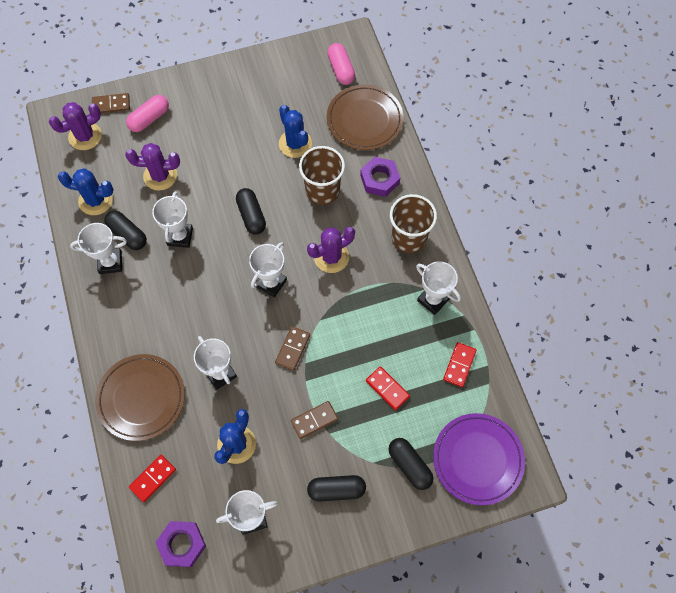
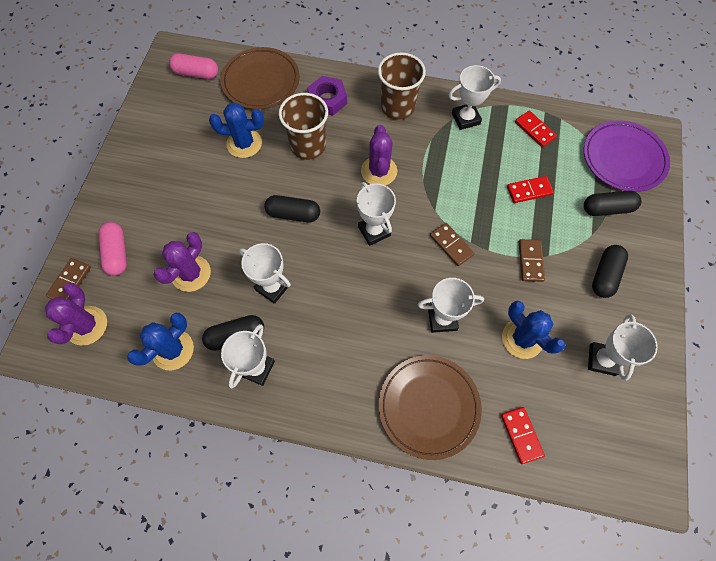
camera: 60 degrees left, 0 degrees up
(182, 544) = (602, 438): purple nut -> none

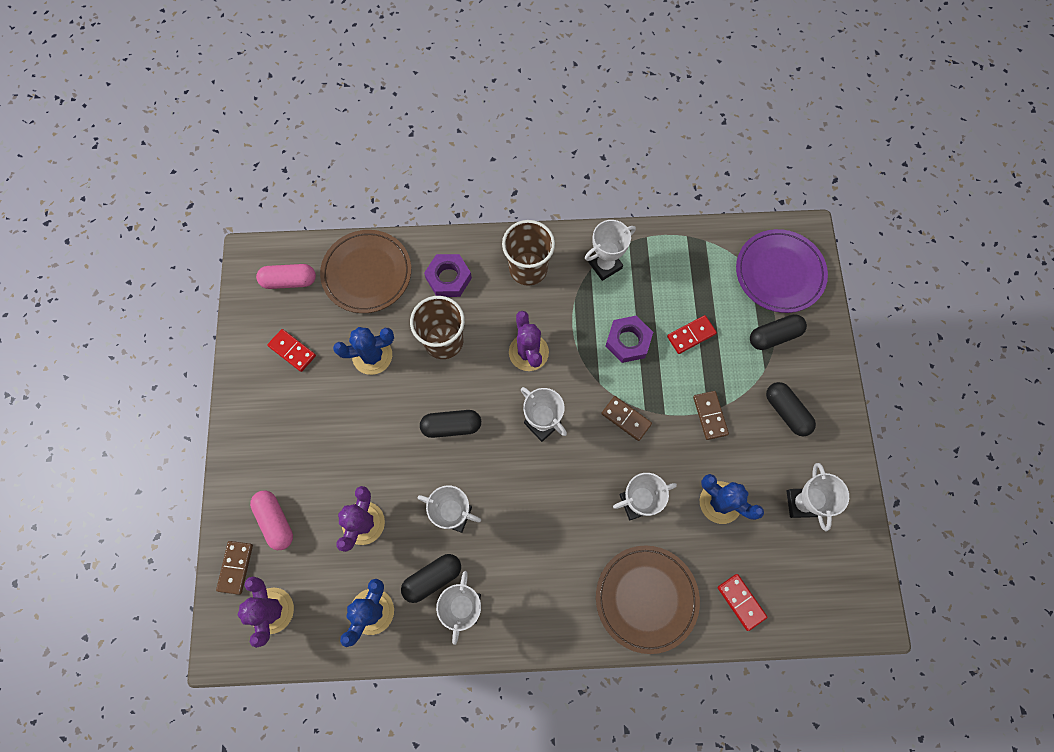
camera: 15 degrees left, 5 degrees up
(470, 182) = (628, 341): none -> purple nut
(534, 130) = (681, 261): red domino -> red domino (292, 351)
(604, 275) = (786, 412): black capsule -> black capsule turned 45 degrees counterclockwise

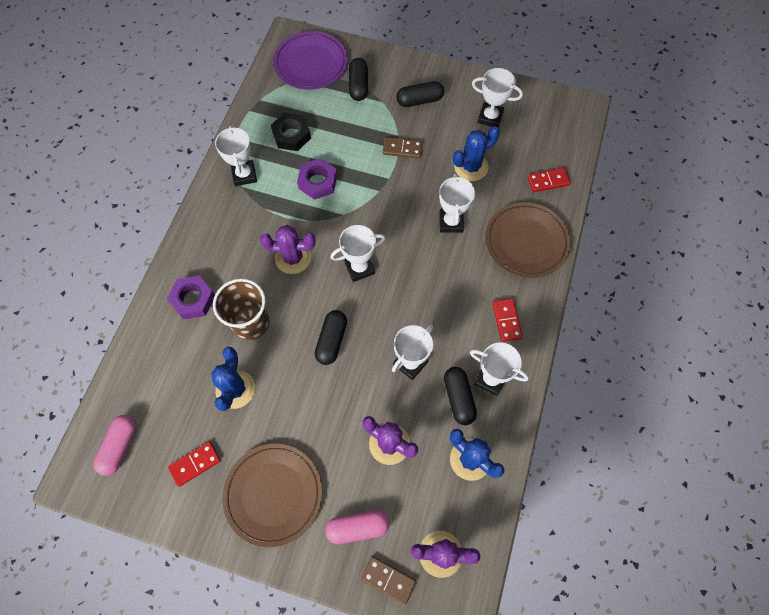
camera: 70 degrees left, 5 degrees down
(367, 273) = (151, 370): brown plate -> brown plate (273, 494)
(528, 268) = (217, 233): brown cup -> none
(626, 419) = (381, 206): brown domino -> none
(674, 291) = (291, 135): none -> black nut
(691, 335) = (333, 138): red domino -> red domino (506, 320)

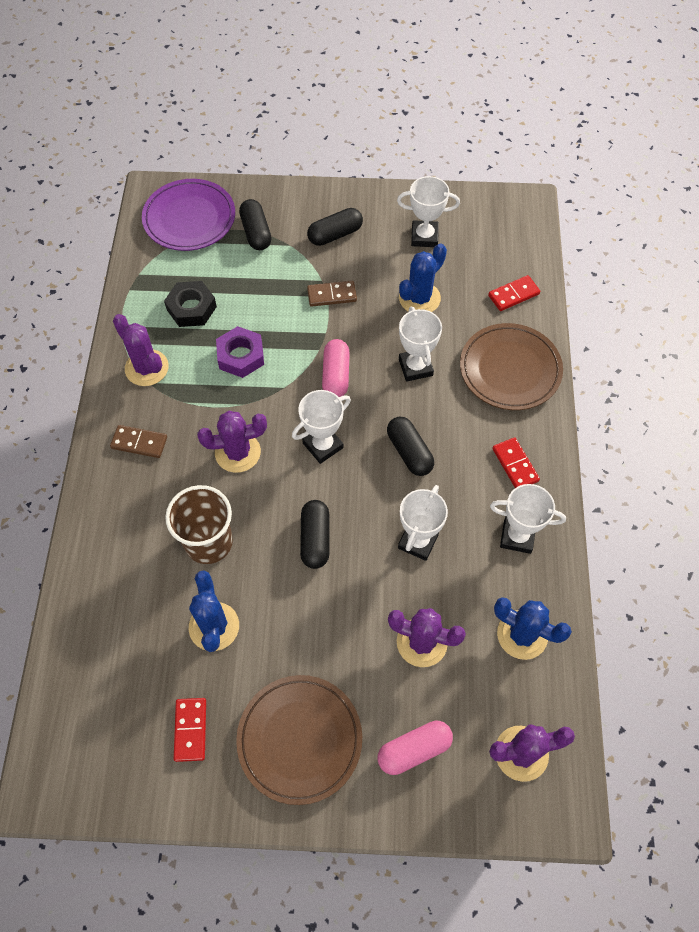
camera: 15 degrees left, 5 degrees down
(120, 446) = (88, 734): pink capsule -> pink capsule (336, 375)
(193, 299) = (127, 532): purple nut -> none
(195, 464) = (191, 730): red domino -> red domino turned 45 degrees counterclockwise
(244, 175) = (147, 368): white trophy -> purple cactus
(388, 579) = (469, 801): brown domino -> brown domino (139, 442)
(458, 398) = (487, 568): black capsule -> black capsule (409, 452)

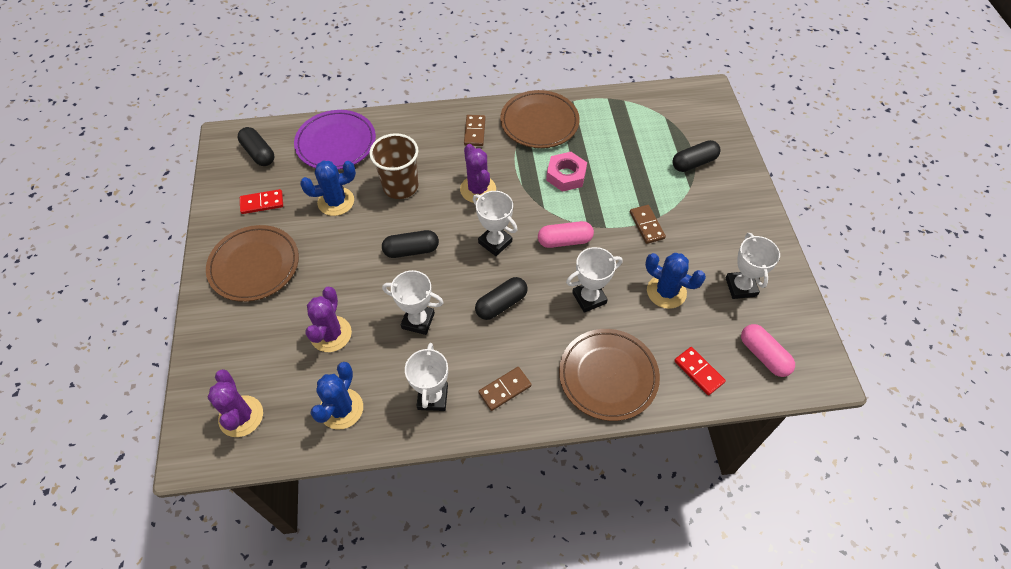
camera: 80 degrees right, 5 degrees down
(147, 368) = (539, 122): purple cactus -> brown plate
(189, 218) = (690, 118): purple plate -> purple plate (336, 143)
(191, 308) = (602, 137): black nut -> none
(241, 356) = (566, 175): purple nut -> pink nut
(335, 234) = (714, 217): black capsule -> black capsule (259, 153)
(414, 750) = (245, 339): pink capsule -> pink capsule (763, 355)
(515, 465) = (505, 389): red domino -> brown domino

